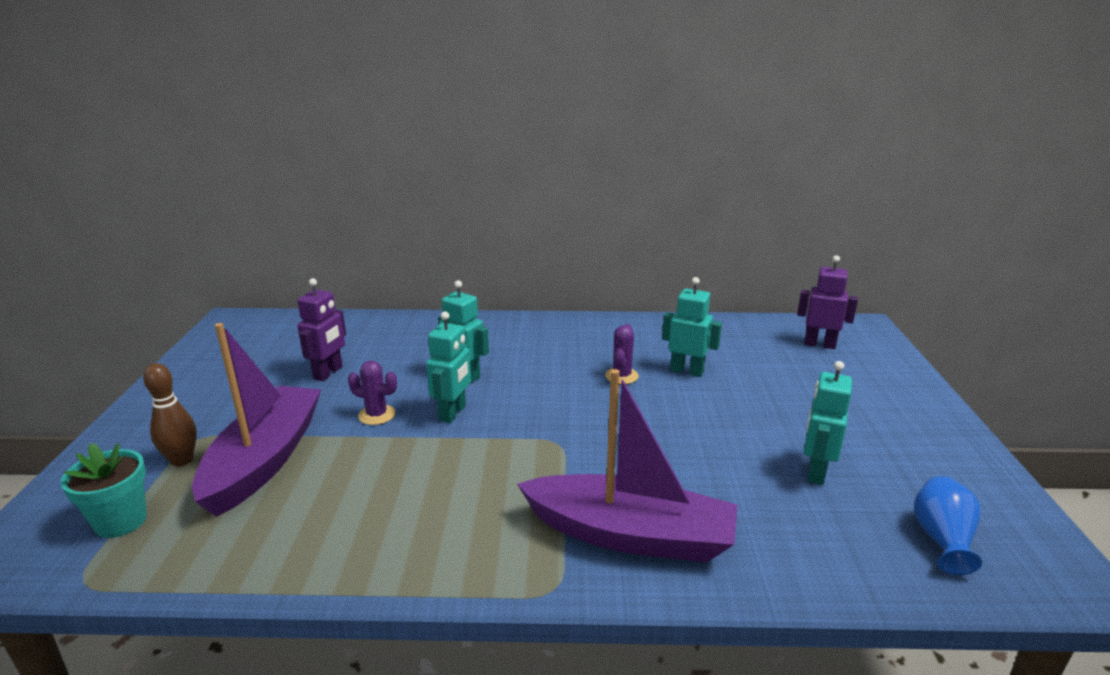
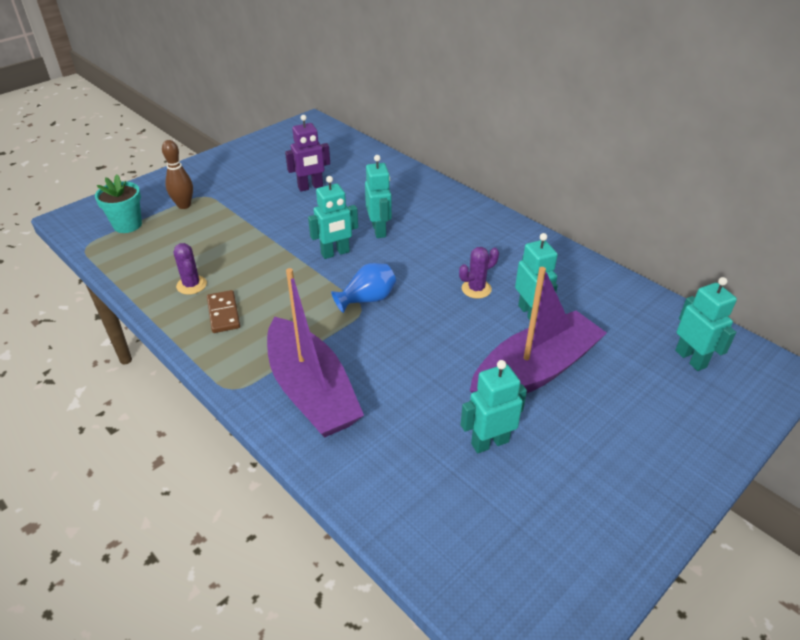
camera: 45 degrees right, 15 degrees up
(265, 460) = (214, 226): purple boat -> purple boat (535, 371)
(377, 415) = (296, 230): purple cactus -> purple cactus (191, 285)
(421, 531) = (223, 313): none -> brown domino
(819, 344) = (691, 359): purple robot -> turquoise robot
(942, 540) = (491, 548): blue vase -> blue vase (367, 299)

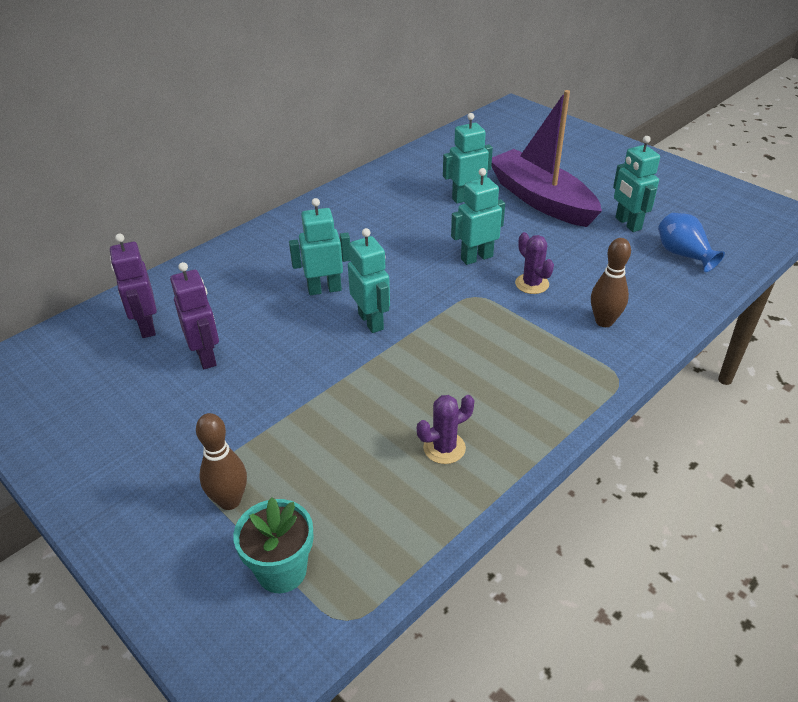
camera: 90 degrees left, 0 degrees up
(223, 313) = (498, 405): brown domino -> none
(311, 391) = (604, 321): purple boat -> brown bowling pin
(345, 163) = (146, 326): none -> purple robot
(367, 299) = (457, 293): blue vase -> blue vase (683, 255)
(476, 289) = (433, 225): purple cactus -> purple cactus (532, 284)
(691, 359) = (510, 135): turquoise robot -> turquoise robot (476, 257)

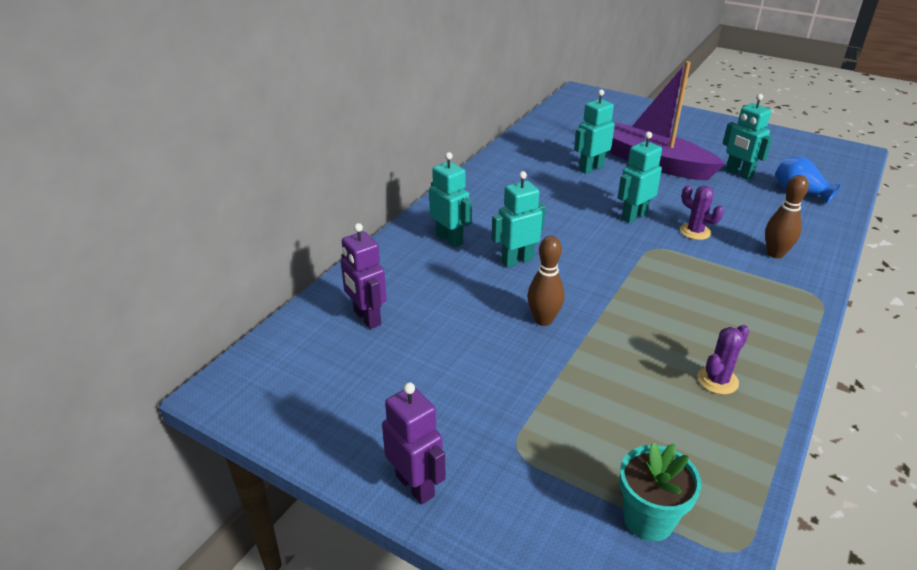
camera: 15 degrees left, 5 degrees down
(206, 356) = (444, 336): purple robot -> purple robot (415, 485)
(229, 501) = (556, 464): brown bowling pin -> brown bowling pin (543, 320)
(371, 321) = (578, 282): turquoise robot -> turquoise robot (449, 239)

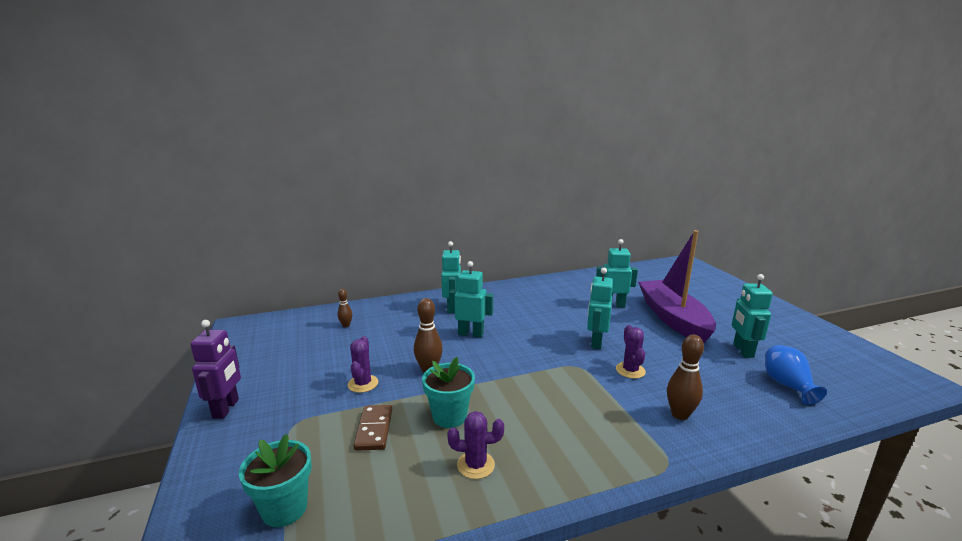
camera: 40 degrees right, 15 degrees down
(367, 318) = (346, 325): purple robot -> brown bowling pin
(507, 370) = (363, 384): none -> purple cactus
(596, 405) = (374, 429): none -> brown domino
(633, 216) = (596, 342): turquoise robot -> turquoise robot turned 75 degrees counterclockwise
(634, 353) = (449, 416): none -> turquoise flower pot

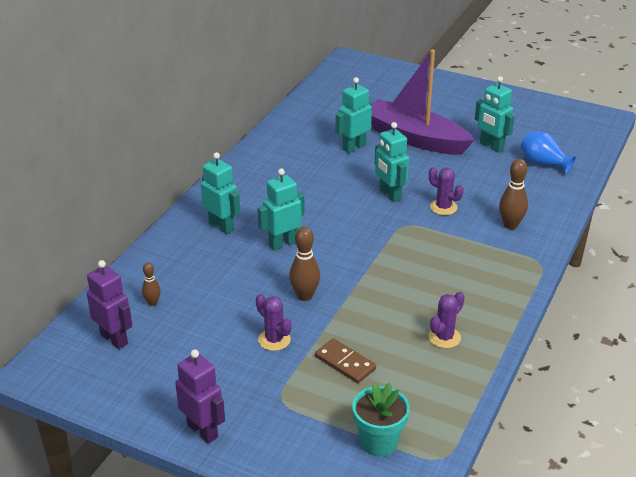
camera: 45 degrees left, 15 degrees up
(295, 331) = (114, 339): none -> purple robot
(449, 416) = (379, 319): turquoise flower pot -> none

